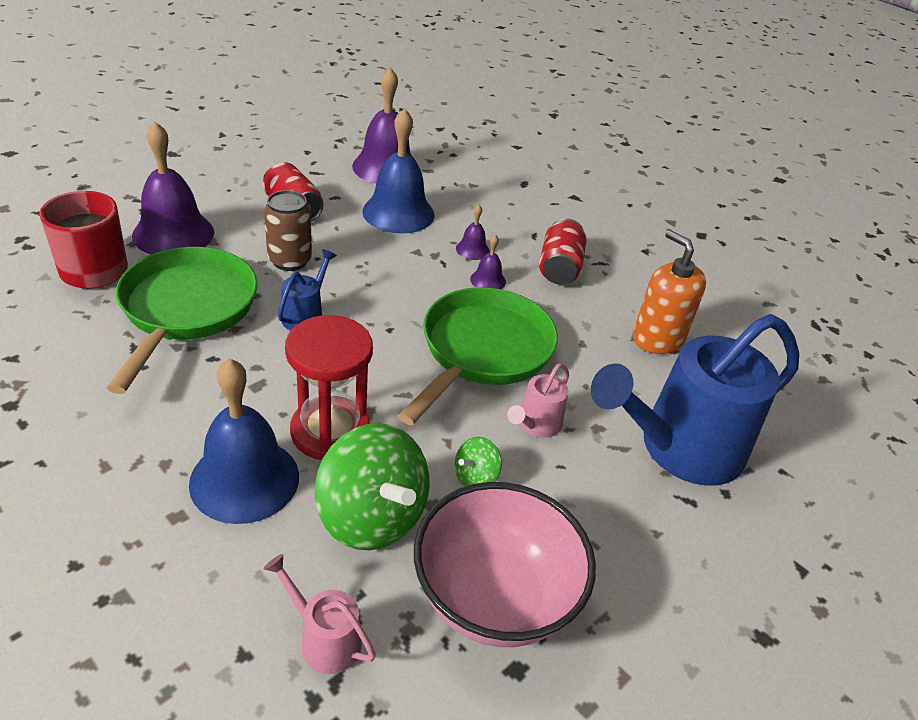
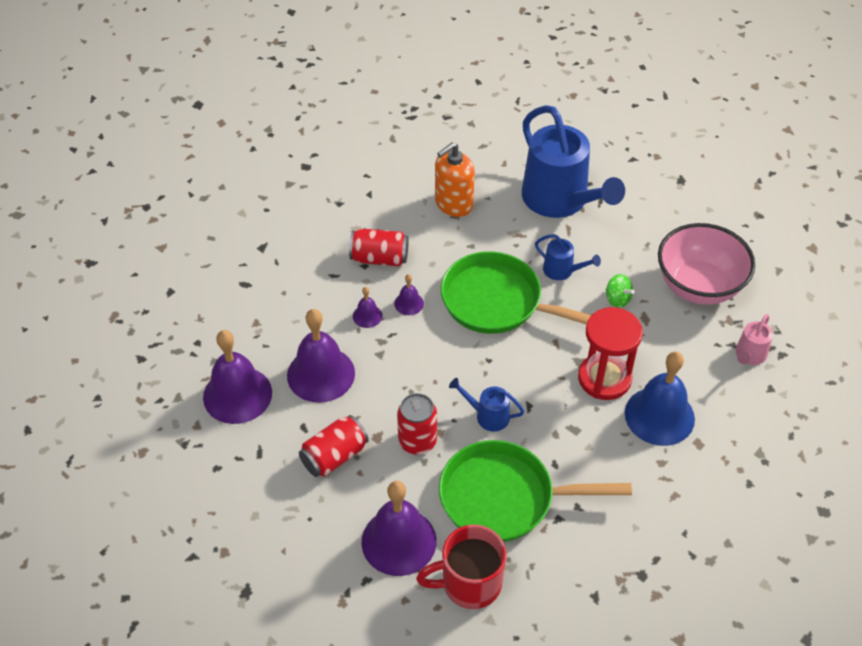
camera: 90 degrees left, 10 degrees up
(290, 260) = (417, 441): brown can -> red can
(371, 516) = (665, 346): green spinning top -> none
(398, 213) = (321, 374): blue bell -> purple bell
(535, 425) = (562, 271): pink watering can -> blue watering can

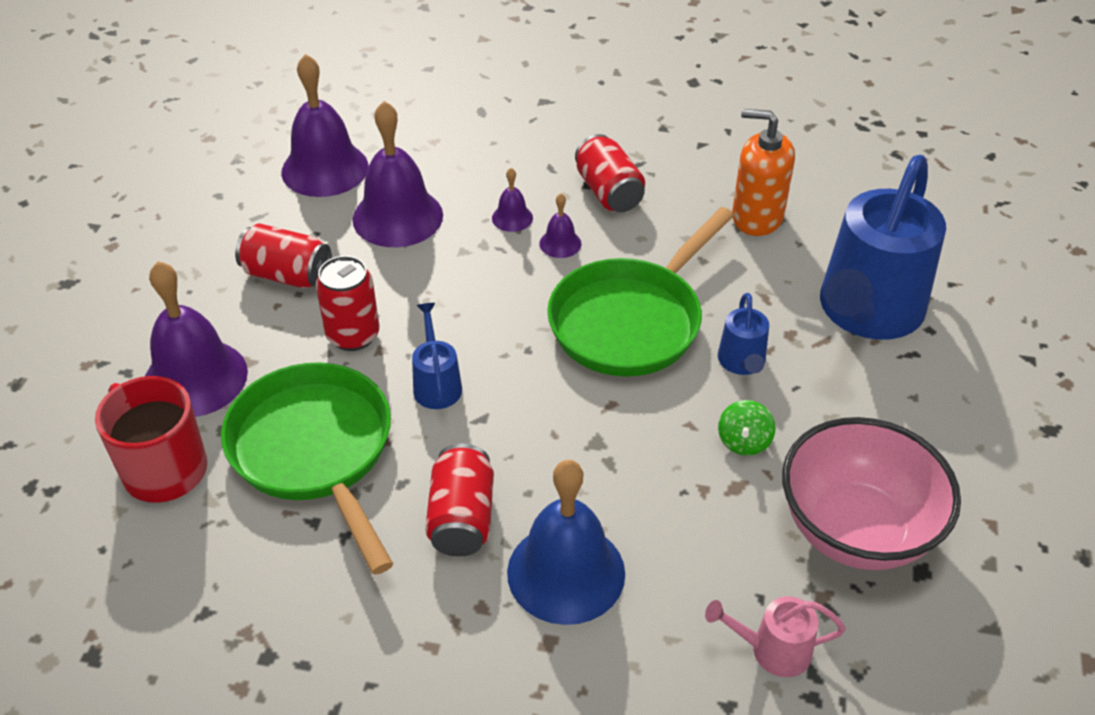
camera: 60 degrees right, 5 degrees down
(498, 302) = (631, 321): green pan -> green pan turned 135 degrees counterclockwise
(597, 446) = (461, 518): none -> red can
(604, 378) = (587, 481): red hourglass -> none

